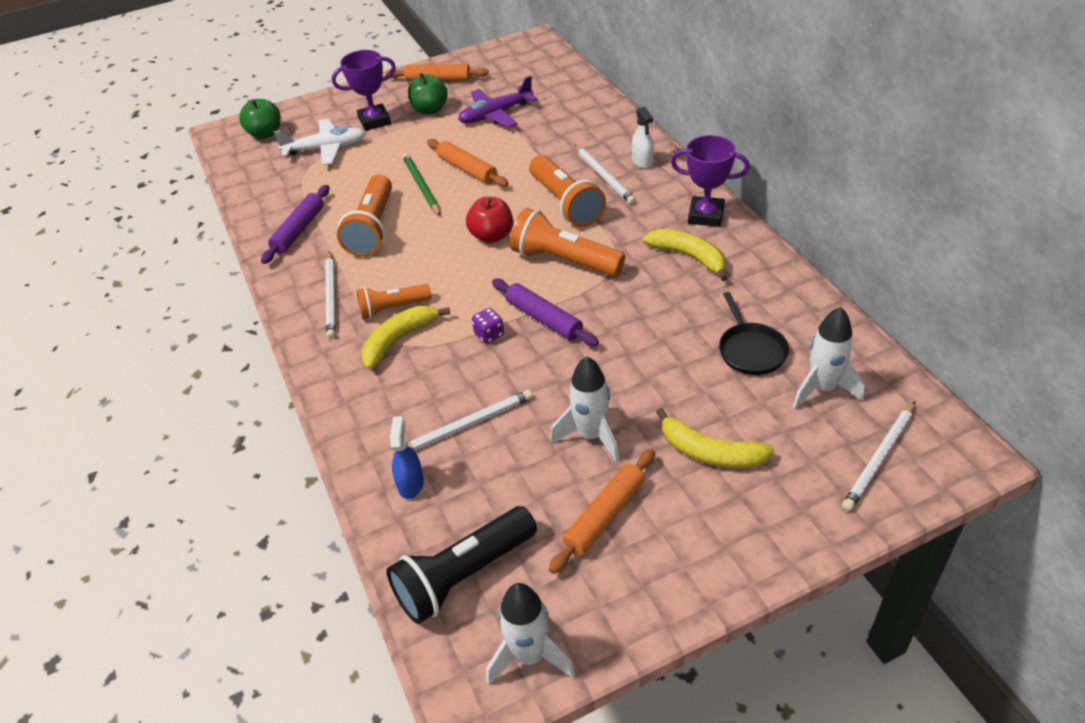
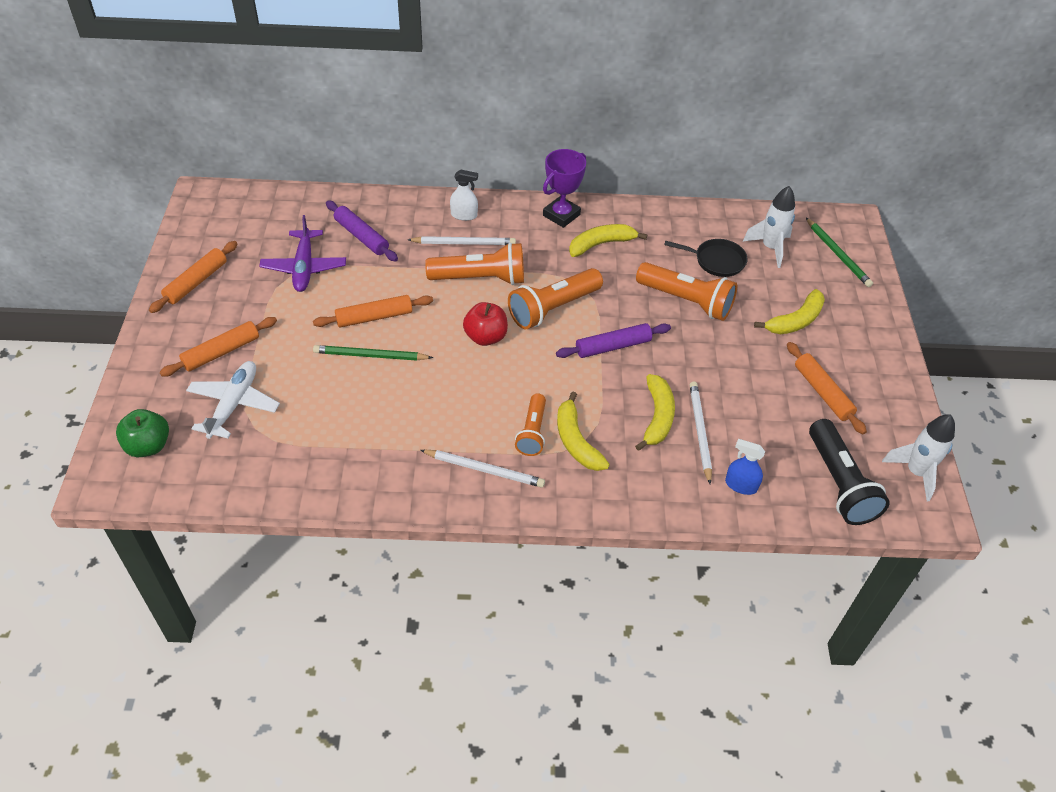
camera: 70 degrees left, 5 degrees up
(299, 230) = (360, 465): purple rolling pin -> purple rolling pin (361, 236)
(372, 229) = (406, 410): orange flashlight -> orange flashlight (687, 301)
(374, 121) = (221, 352): purple trophy -> orange rolling pin
(430, 110) = (246, 306): green apple -> none
(467, 385) = (657, 417): none -> yellow banana
(489, 334) = (608, 384): purple dice -> none
(590, 436) = (749, 370): white rocket -> none
(879, 458) = (838, 254): white pencil -> green pencil

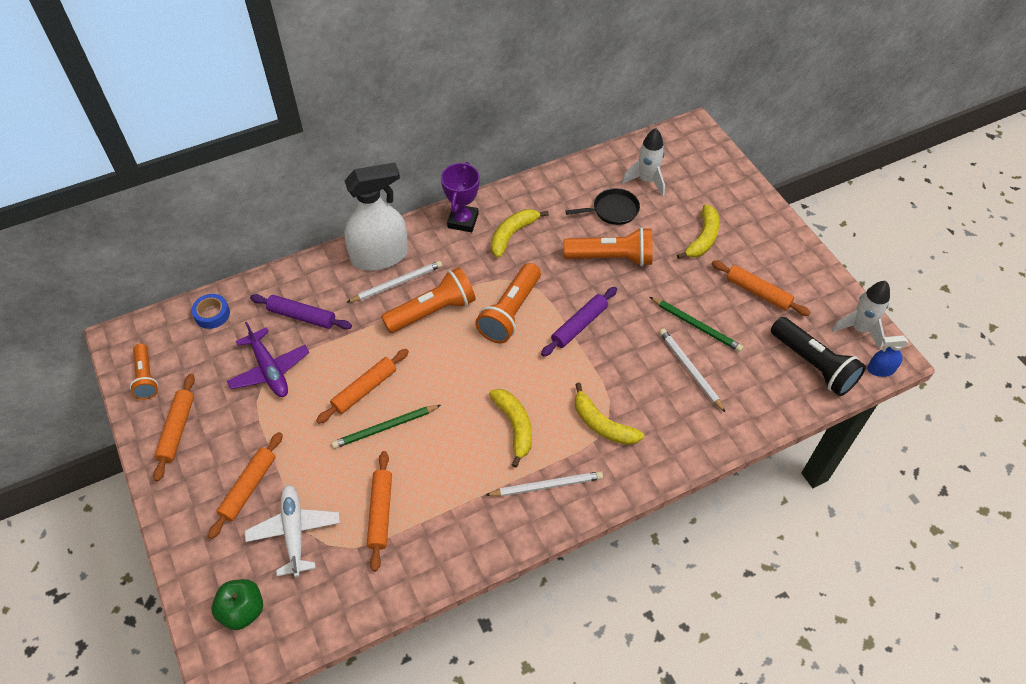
camera: 25 degrees left, 5 degrees up
(287, 205) = (212, 314): none -> blue tape
(318, 423) = (381, 513): none -> orange rolling pin
(464, 215) = (380, 256): white spray bottle -> white spray bottle, size x2.26
(485, 337) = (471, 364): red apple -> none
(532, 432) = (563, 433): orange flashlight -> orange flashlight (146, 377)
(657, 417) = (651, 372): yellow banana -> yellow banana (514, 426)
(741, 485) = (746, 401): blue spray bottle -> blue spray bottle (880, 369)
(838, 254) = (700, 164): green pencil -> green pencil (696, 325)

